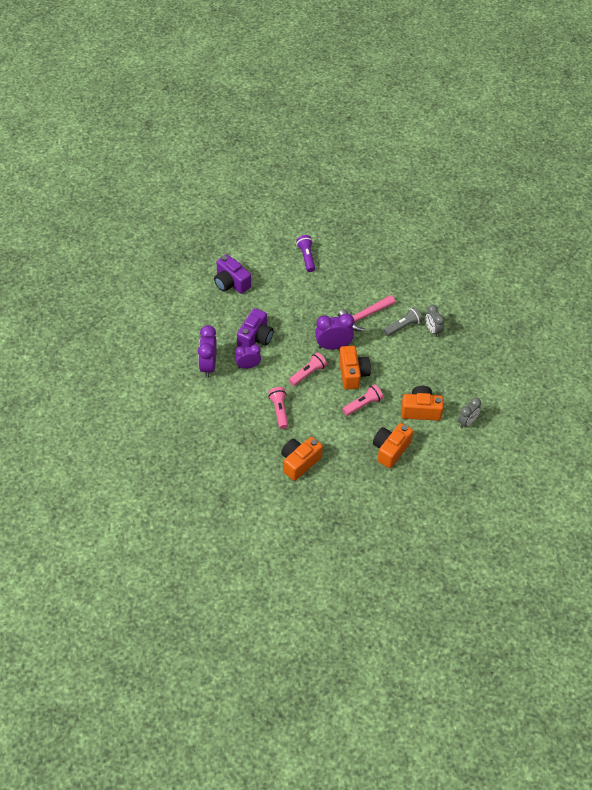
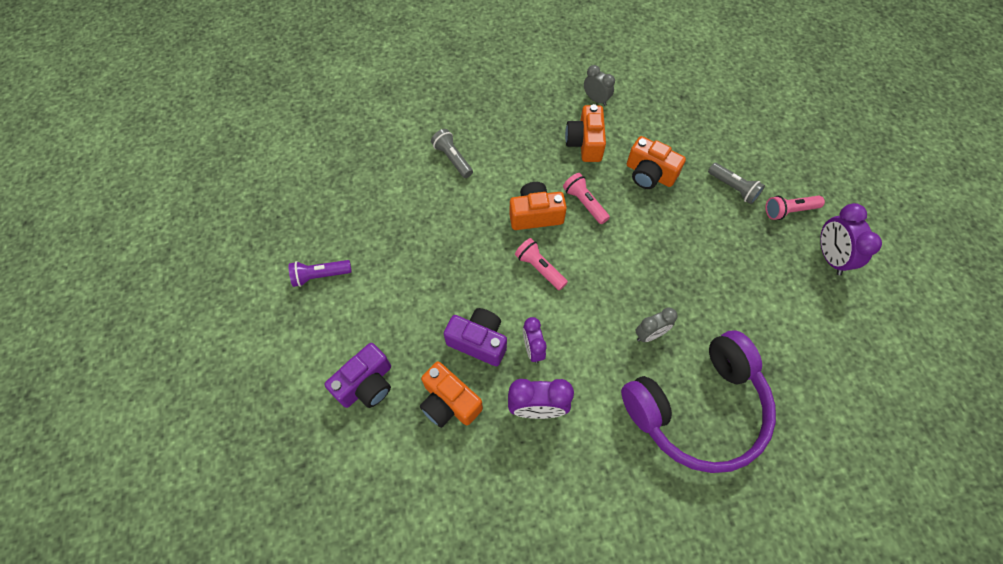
camera: 90 degrees left, 10 degrees up
(200, 451) = (697, 409): none -> purple headphones
(279, 411) = (608, 303): pink flashlight -> pink flashlight (789, 211)
(299, 462) = (689, 275): orange camera -> orange camera (449, 402)
(333, 346) = (489, 238): purple clock -> purple clock (830, 257)
(364, 316) = (435, 201): pink hammer -> none
(377, 506) = (733, 188): none -> grey flashlight
(432, 330) = (458, 128): grey clock -> grey clock (650, 334)

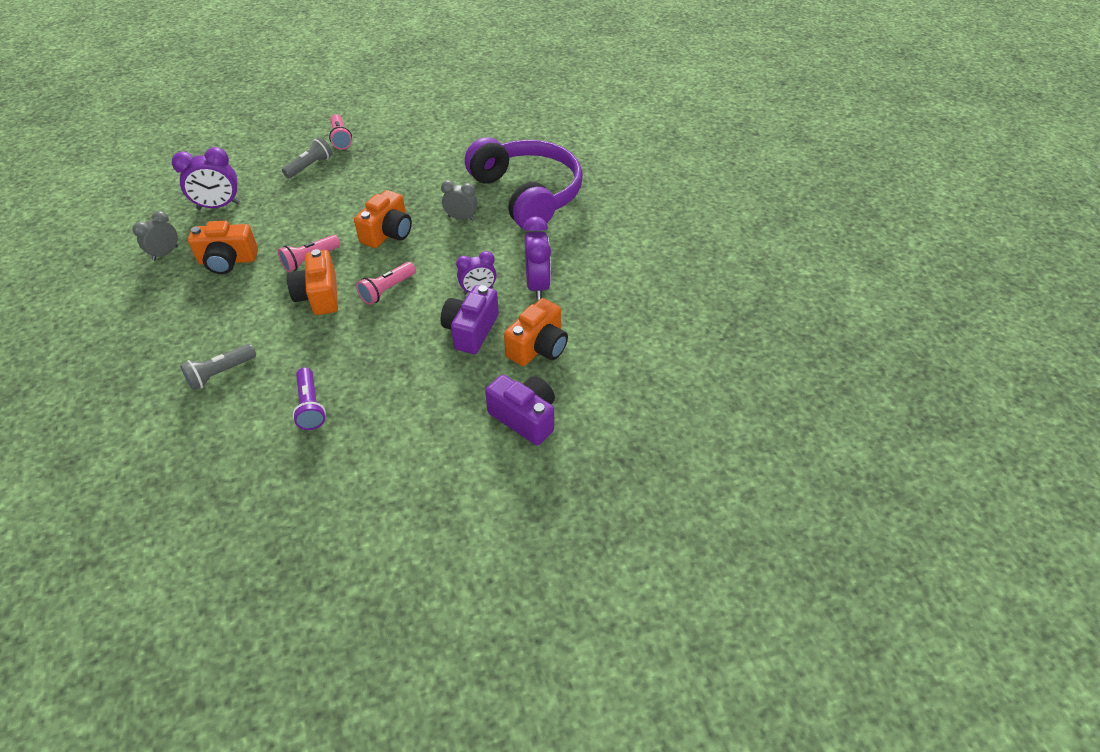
camera: 95 degrees left, 15 degrees down
(320, 276) = (383, 488): purple flashlight -> purple flashlight (310, 406)
(649, 174) = (282, 216): orange camera -> orange camera (388, 233)
(650, 334) = (461, 218): grey clock -> grey clock turned 45 degrees counterclockwise
(830, 257) = (389, 123): purple clock -> purple clock (218, 206)

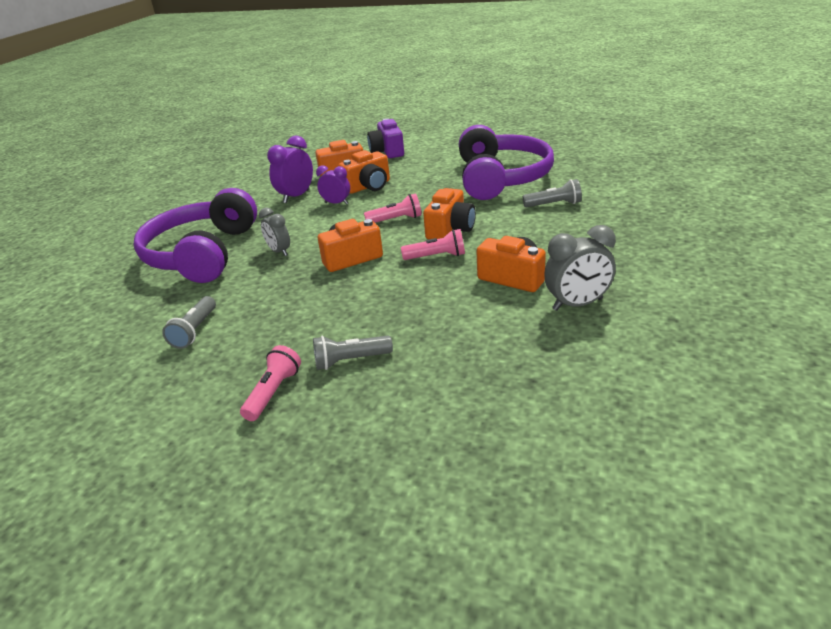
camera: 140 degrees left, 15 degrees down
(165, 253) = (577, 304): grey clock -> grey clock, size x1.52
(218, 206) = (495, 343): purple clock -> none
(310, 406) = (501, 178): purple flashlight -> purple headphones
(437, 147) = (195, 331): none -> grey flashlight
(471, 330) = (368, 186): purple camera -> orange camera

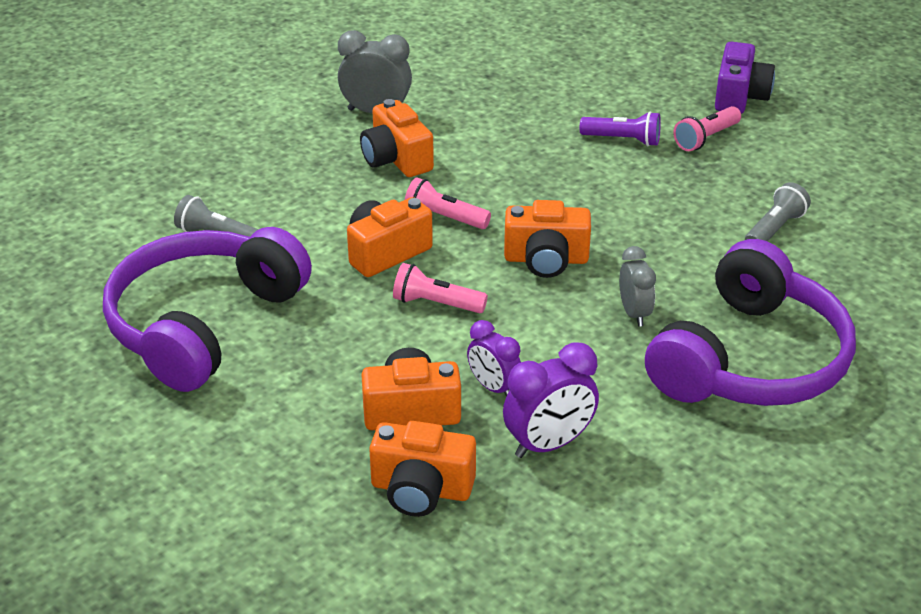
camera: 155 degrees left, 5 degrees up
(350, 361) = (623, 140): grey flashlight -> purple flashlight
(387, 151) = (280, 522): purple camera -> purple camera (739, 96)

